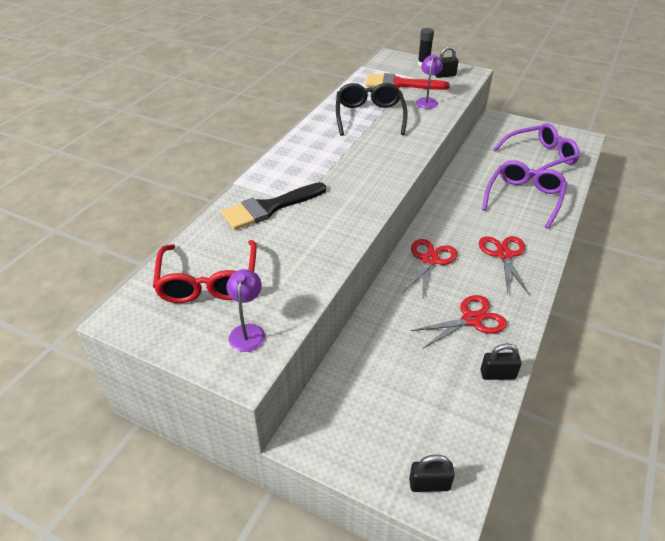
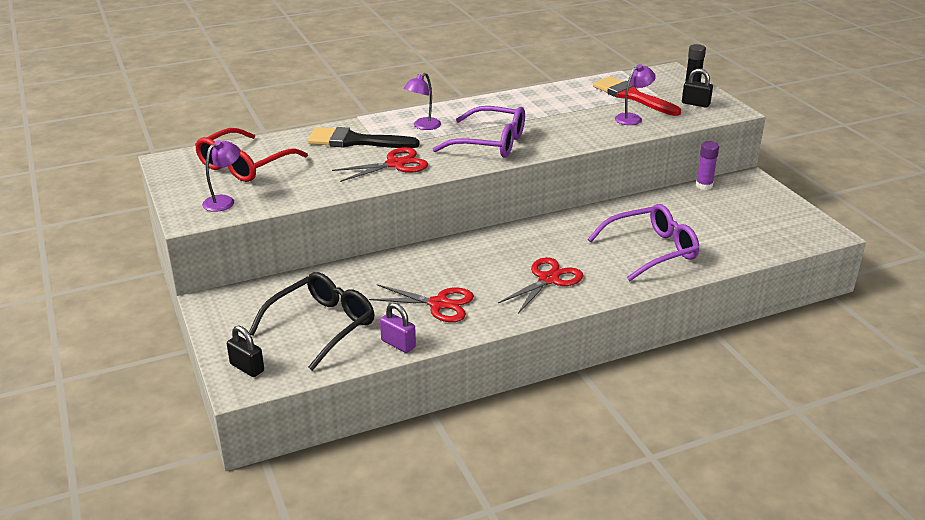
camera: 40 degrees right, 10 degrees down
(301, 169) = (423, 126): none -> purple lamp
(369, 116) = (551, 111): black glasses -> black glasses (321, 326)
(430, 260) = (474, 252): red scissors -> red scissors (395, 164)
(481, 135) = (704, 186): none -> purple glue stick
(497, 374) = (398, 344): black padlock -> purple padlock
(540, 158) = (735, 228): purple glasses -> purple glasses (490, 143)

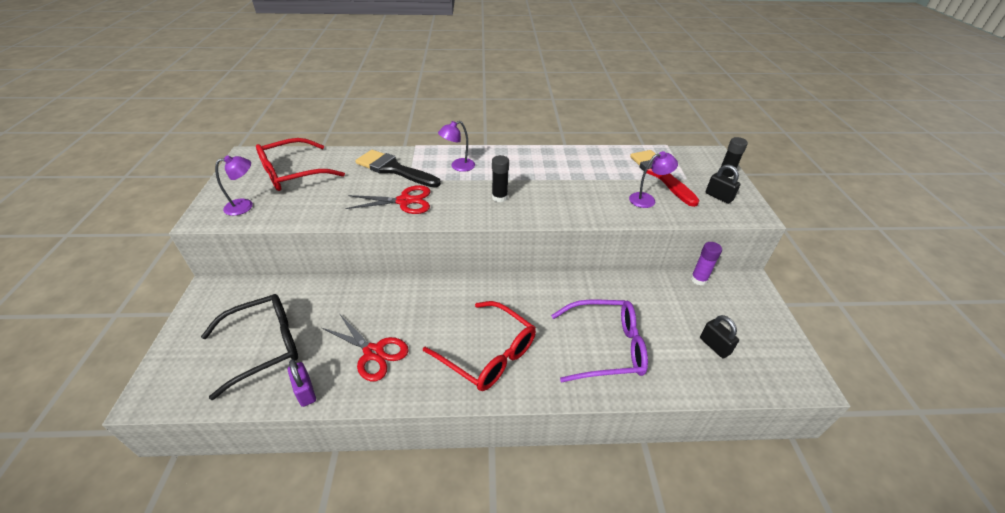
camera: 20 degrees right, 10 degrees up
(247, 367) = (171, 375): black padlock -> black padlock (714, 346)
(490, 143) = (499, 197): purple glasses -> black glue stick
(548, 279) = (487, 353): red scissors -> red glasses

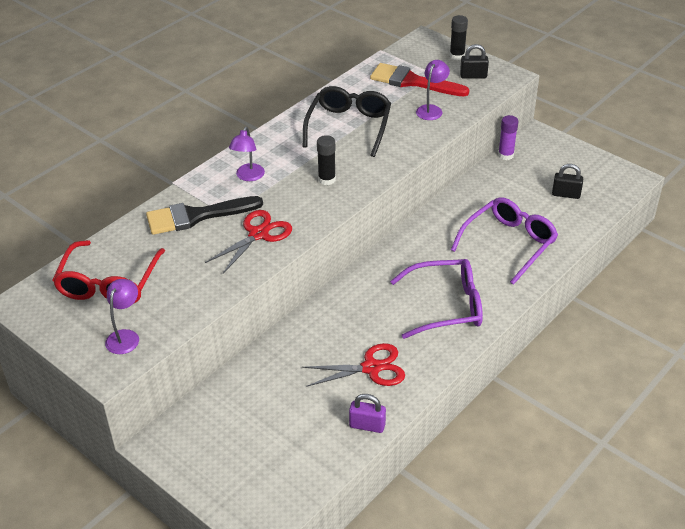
camera: 45 degrees left, 0 degrees up
(263, 346) = (284, 432): black glasses -> black glasses (349, 127)
(487, 353) = (445, 306): red glasses -> purple glasses

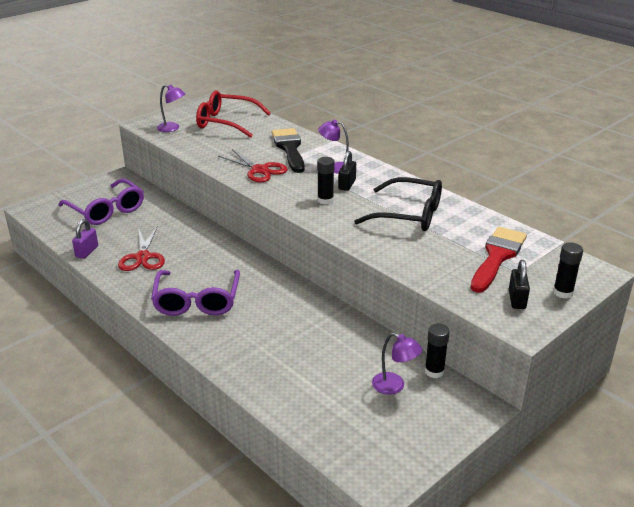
camera: 95 degrees right, 10 degrees down
(431, 109) = (441, 264): purple lamp -> purple lamp (394, 386)
(505, 155) = (434, 371): purple glue stick -> black glue stick
(508, 244) = (272, 351): purple glasses -> purple glasses (106, 210)
(566, 194) = (352, 410): black padlock -> black padlock (347, 185)

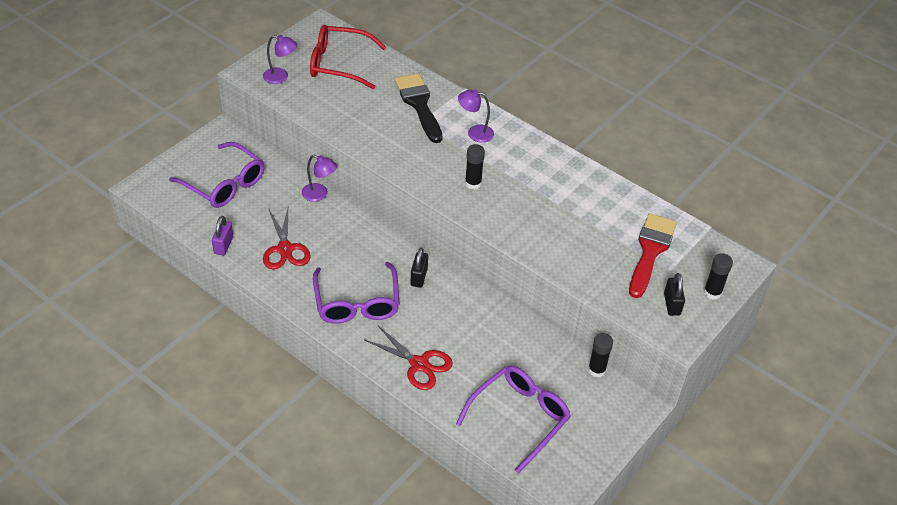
camera: 10 degrees left, 15 degrees up
(259, 170) = (395, 141): red scissors -> red scissors (419, 364)
(340, 409) = (519, 418): none -> purple glasses
(347, 185) = (491, 158): black padlock -> black padlock (419, 277)
(394, 386) = (563, 389): purple lamp -> purple lamp (319, 194)
(408, 214) = (559, 199): black glasses -> none

